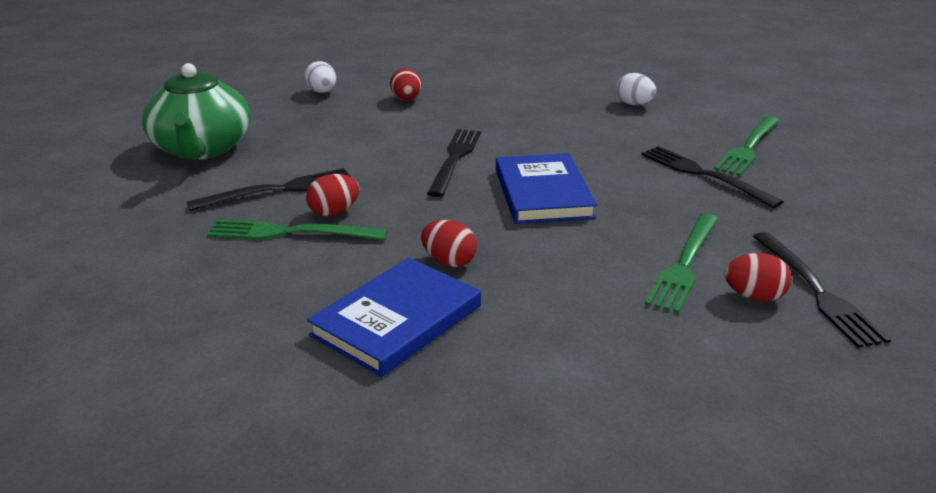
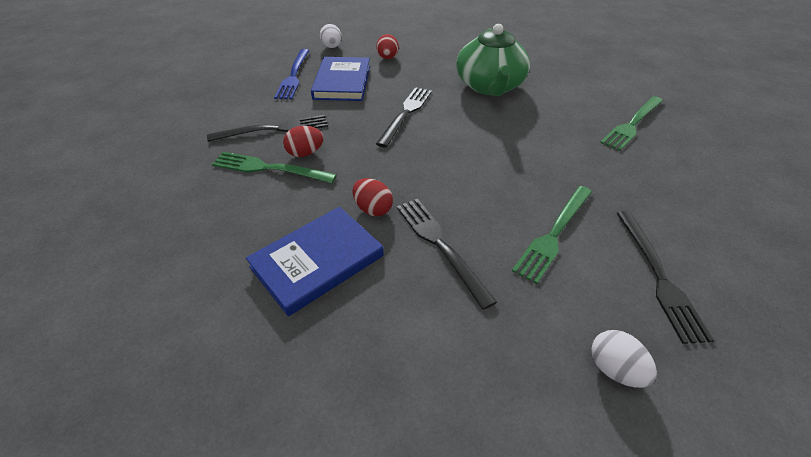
camera: 10 degrees right, 15 degrees up
(202, 149) = (236, 88): green teapot -> green teapot (490, 86)
(280, 128) = (293, 76): none -> blue fork
(543, 193) = (461, 152): blue book -> blue book (342, 82)
(634, 104) = (552, 76): white egg -> white egg (614, 369)
(704, 175) = (590, 147): black fork -> black fork (440, 245)
(754, 297) = (603, 275): red egg -> none

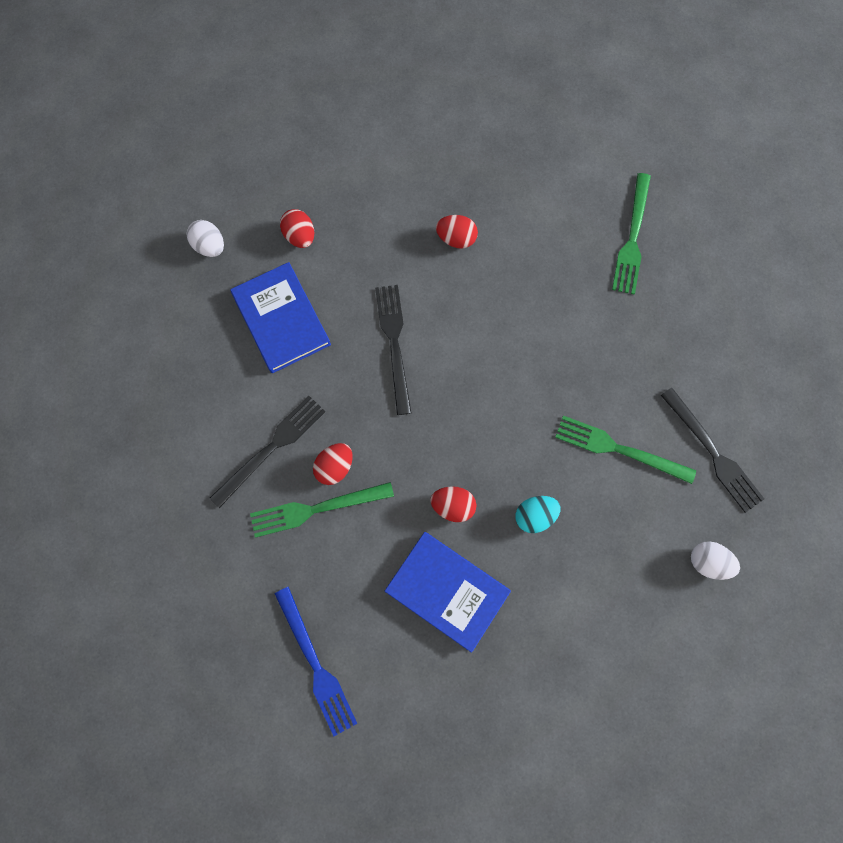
camera: 30 degrees left, 30 degrees up
(293, 76) = (212, 337): blue fork -> blue fork (315, 665)
(317, 261) = (447, 591): blue book -> blue book turned 75 degrees counterclockwise
(440, 245) = (535, 515): black fork -> turquoise egg
(490, 86) = (456, 238): green teapot -> red egg
(554, 234) = (619, 449): green fork -> green fork turned 105 degrees clockwise

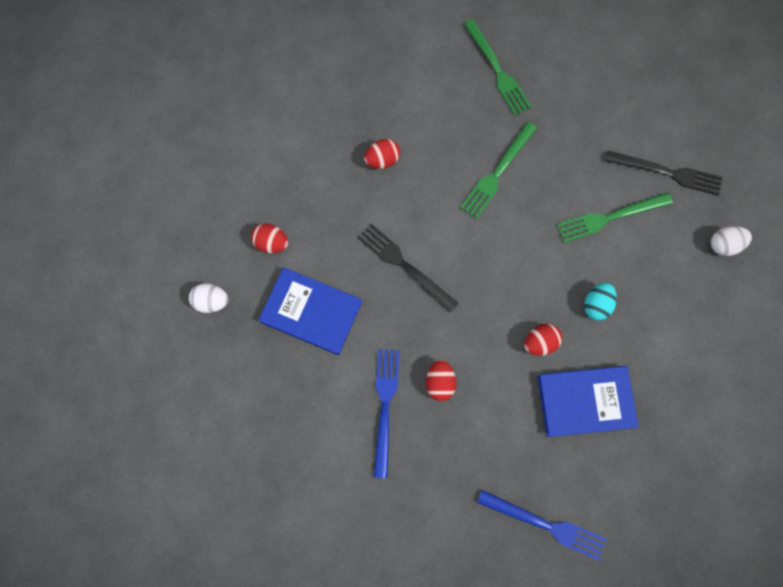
camera: 40 degrees left, 0 degrees up
(271, 448) = (385, 406): black fork -> blue fork
(316, 509) = (452, 421): green fork -> green fork (497, 173)

